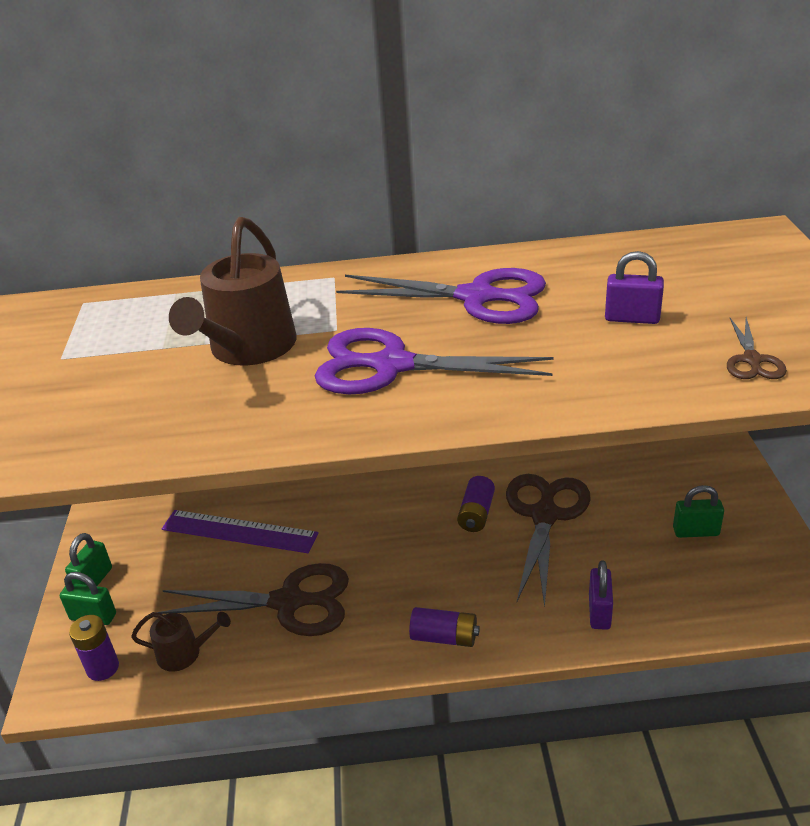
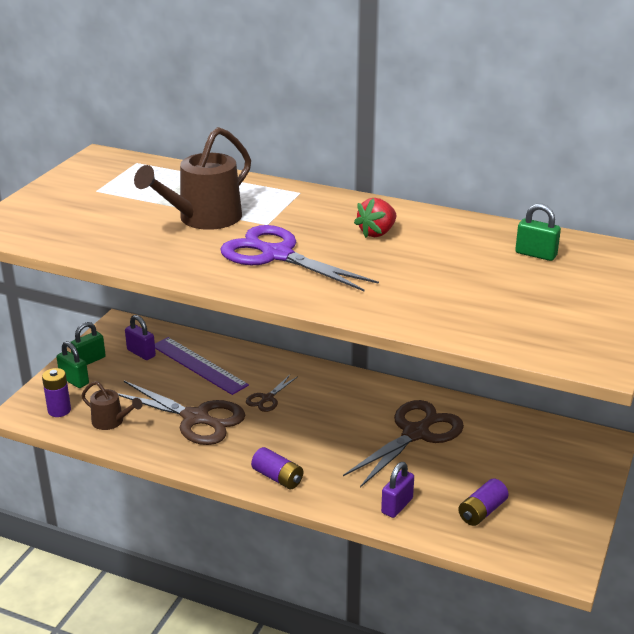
camera: 25 degrees right, 5 degrees down
(476, 514) = (367, 414): purple battery -> purple battery (482, 511)
(477, 297) = (377, 233): purple scissors -> red strawberry
(632, 318) = (463, 277): purple padlock -> purple padlock (141, 353)
(695, 531) = (520, 486): green padlock -> green padlock (535, 254)
(752, 360) = (511, 327): brown scissors -> brown scissors (267, 398)

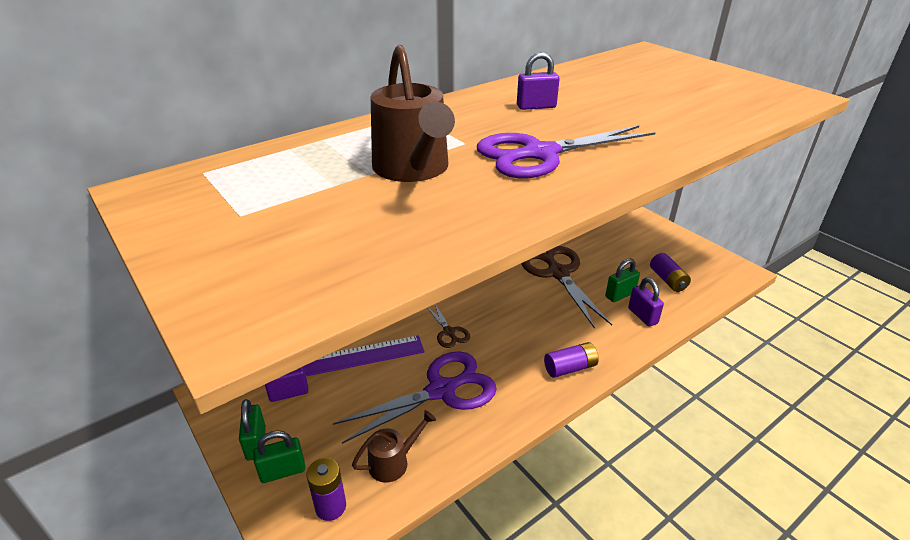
camera: 60 degrees left, 5 degrees up
(196, 418) = (442, 390): brown scissors -> purple scissors
(377, 233) = (536, 106): red strawberry -> purple padlock
(535, 254) = (625, 71): green padlock -> green padlock (620, 295)

